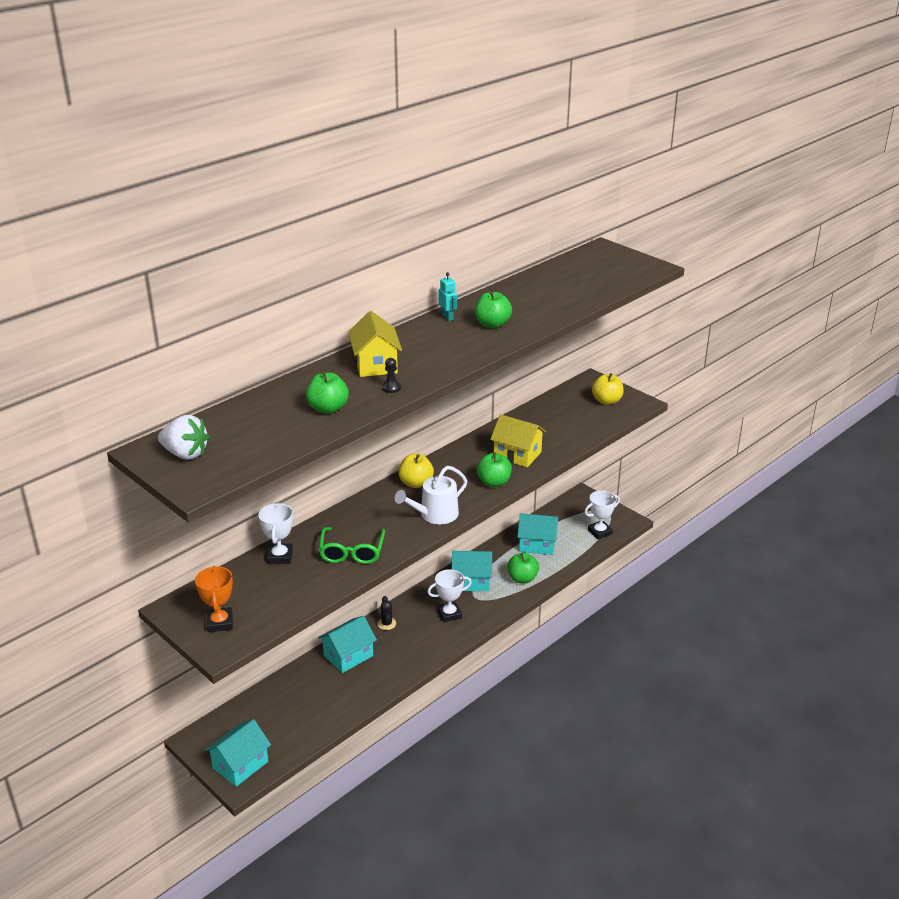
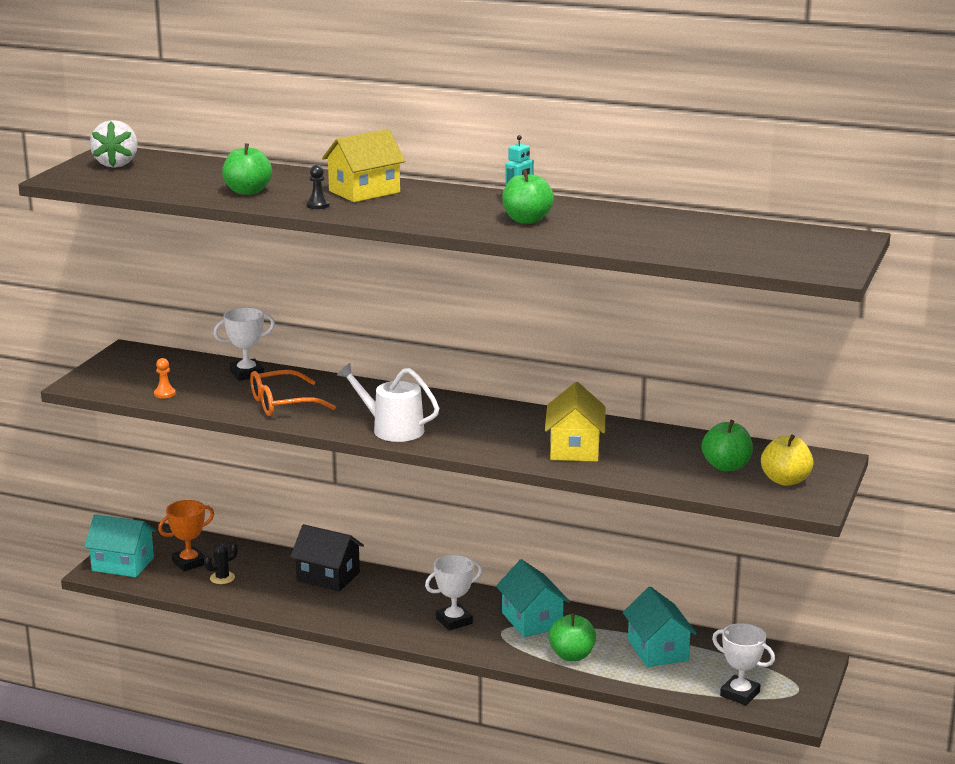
camera: 65 degrees right, 10 degrees down
(220, 623) = (120, 374): orange trophy -> orange trophy (189, 563)
(282, 606) = (164, 394): none -> orange pawn
(348, 655) = (328, 577): turquoise house -> black house
(352, 552) = (282, 403): green glasses -> orange glasses
(386, 623) = (402, 585): black cactus -> black cactus (222, 578)
(416, 483) = (447, 406): yellow apple -> none
(449, 614) = (454, 621): white trophy -> white trophy turned 75 degrees counterclockwise
(494, 482) = (494, 447): green apple -> green apple (726, 466)

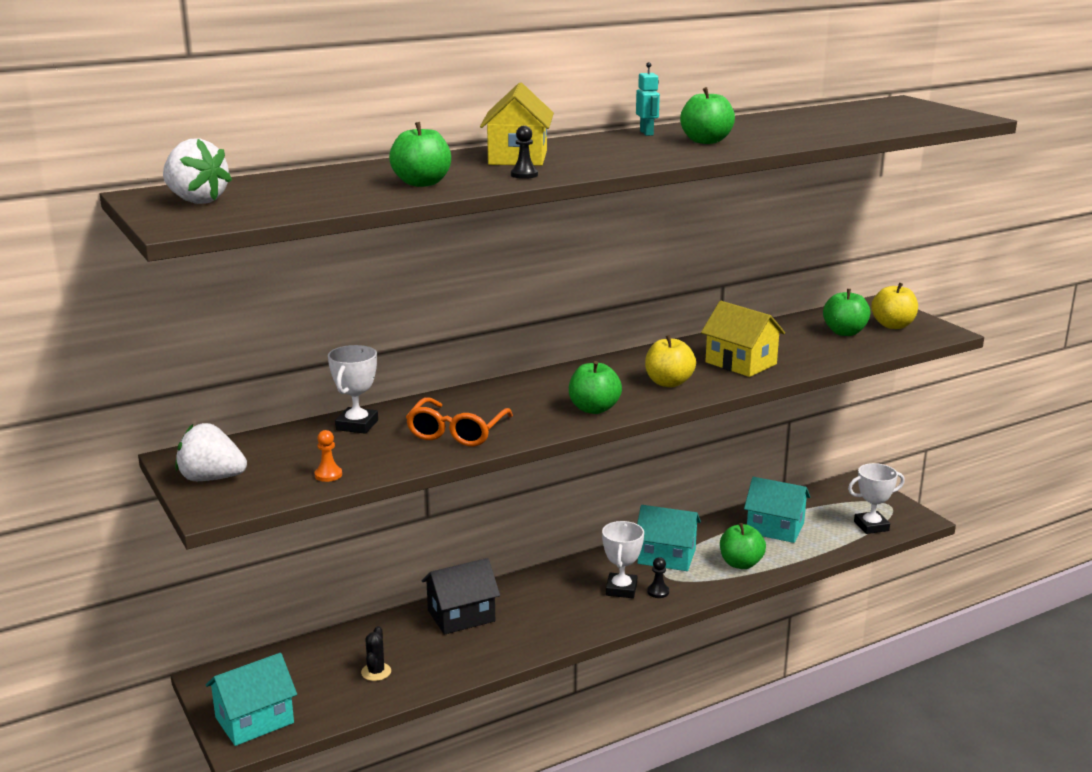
camera: 50 degrees left, 0 degrees up
(114, 368) = (211, 478): none -> white strawberry
(189, 563) = (317, 678): orange trophy -> none
(392, 429) = (594, 409): white watering can -> green apple
(473, 637) = (658, 592): none -> black pawn
(486, 437) = (668, 383): none -> yellow apple

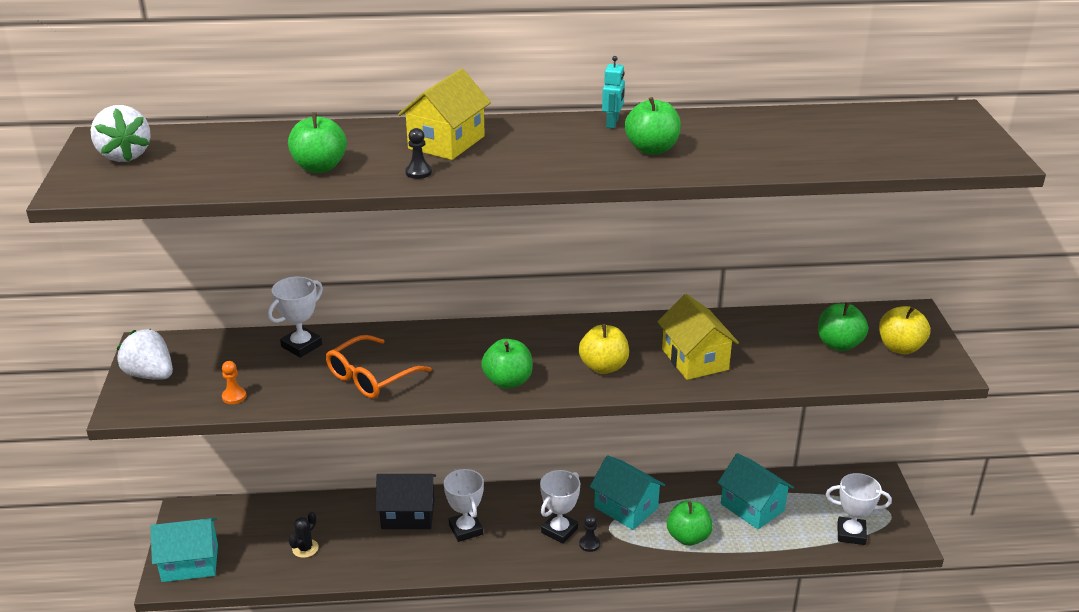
camera: 25 degrees right, 10 degrees up
(530, 612) = (466, 529): none -> white trophy

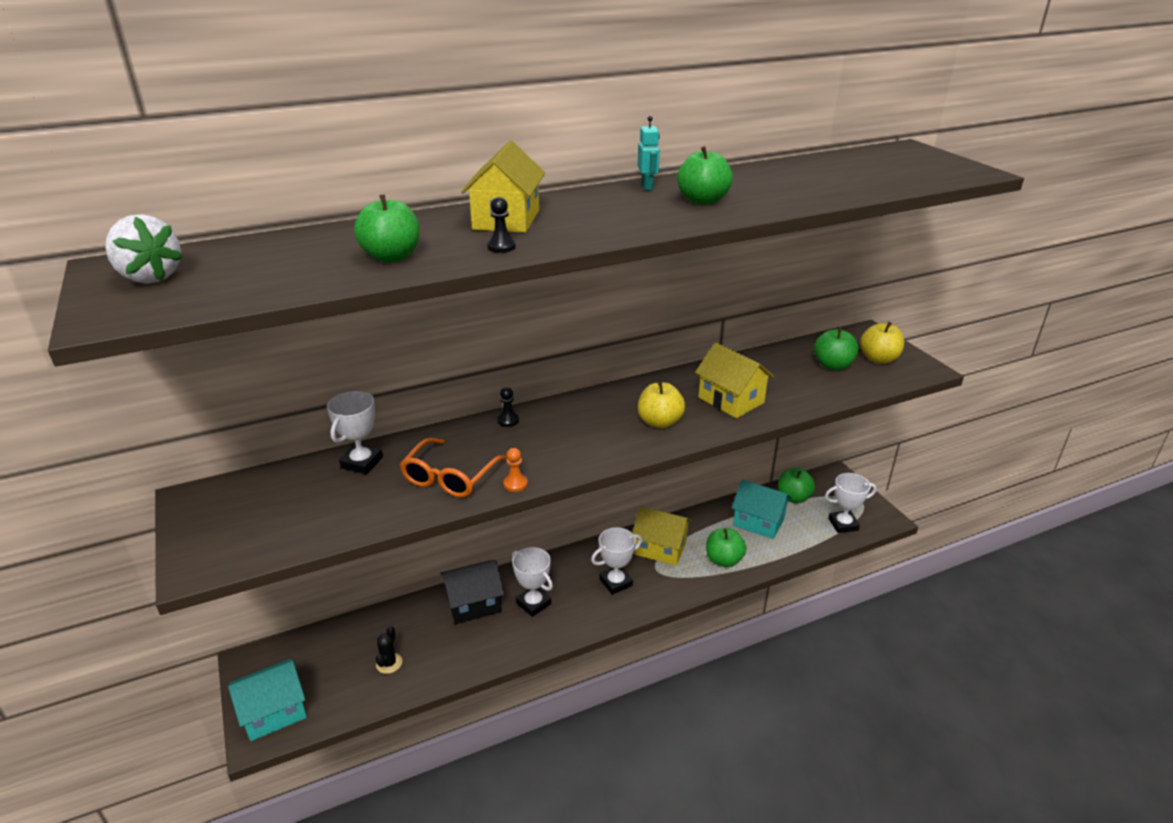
camera: 20 degrees left, 0 degrees up
(150, 375) = (207, 527): white strawberry -> none
(234, 396) = (315, 528): orange pawn -> orange pawn (515, 484)
(508, 381) = (583, 453): green apple -> green apple (793, 497)
(559, 530) = (616, 582): white trophy -> white trophy turned 45 degrees clockwise
(589, 544) = (647, 587): black pawn -> black pawn (508, 420)
(626, 507) = (660, 548): turquoise house -> yellow house

